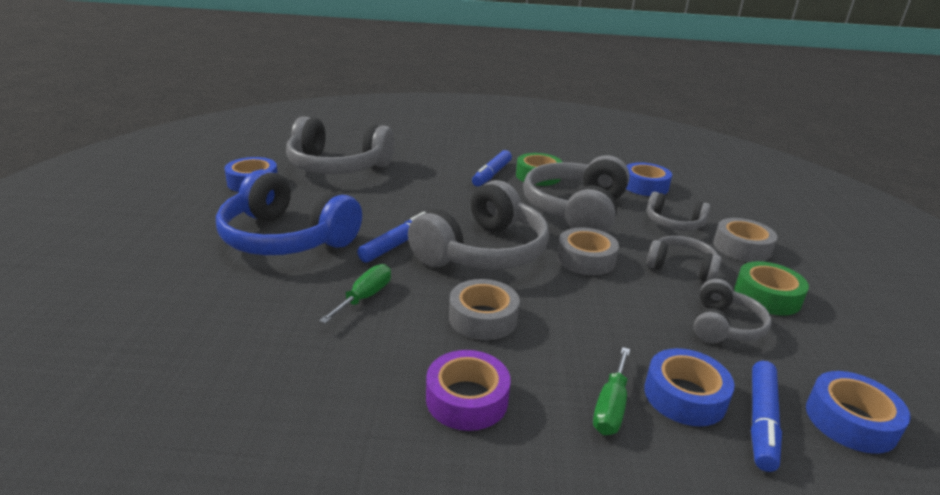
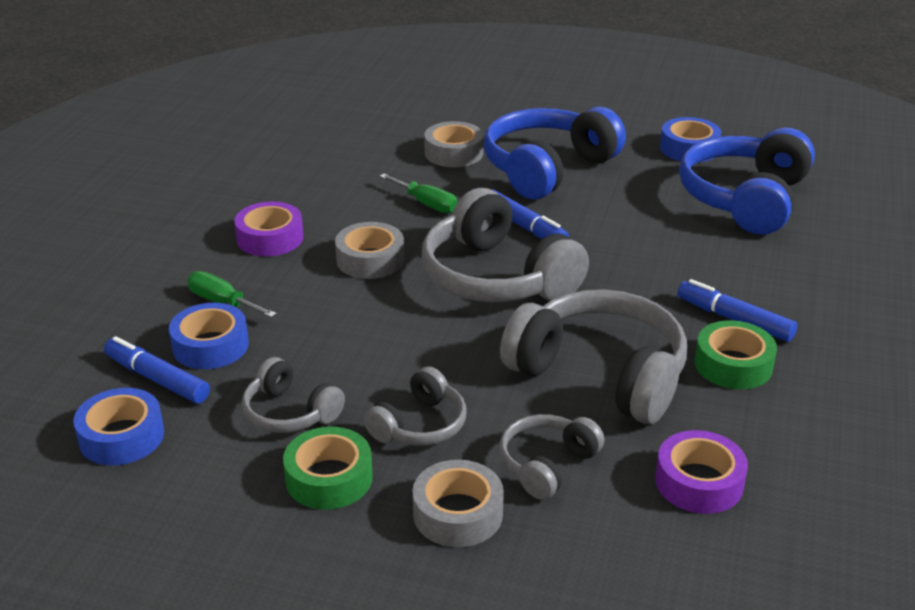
camera: 105 degrees right, 5 degrees up
(337, 167) = (745, 199): grey headphones -> blue headphones
(585, 259) = (461, 348): grey tape -> grey tape (453, 153)
(645, 186) = (699, 482): blue tape -> purple tape

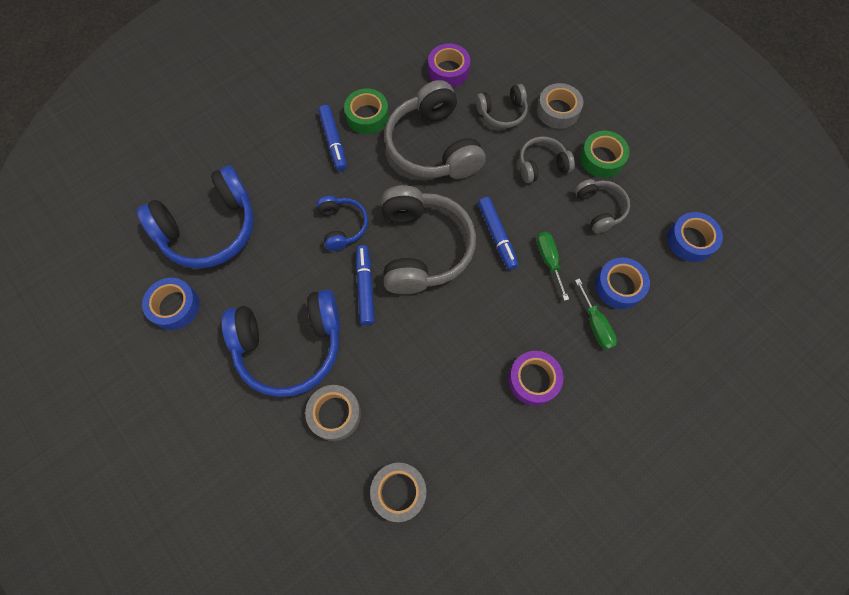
camera: 145 degrees left, 35 degrees up
(157, 379) = (658, 275): blue marker -> blue marker (497, 236)
(370, 260) = (483, 313): grey tape -> grey tape (399, 492)
(426, 204) = (405, 354): green screwdriver -> green screwdriver (549, 260)
(612, 256) = (342, 226): none -> blue headphones

